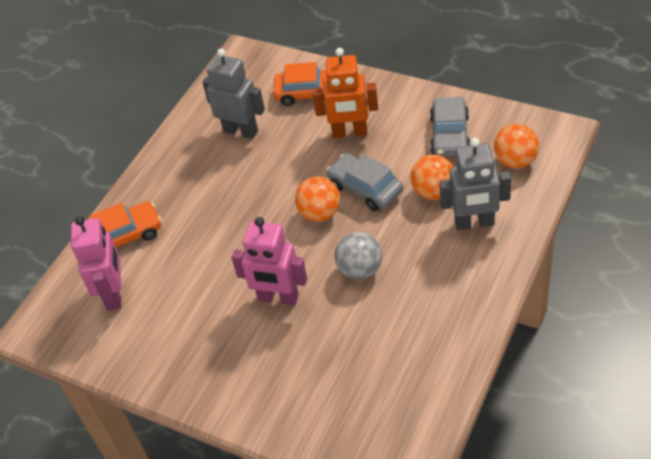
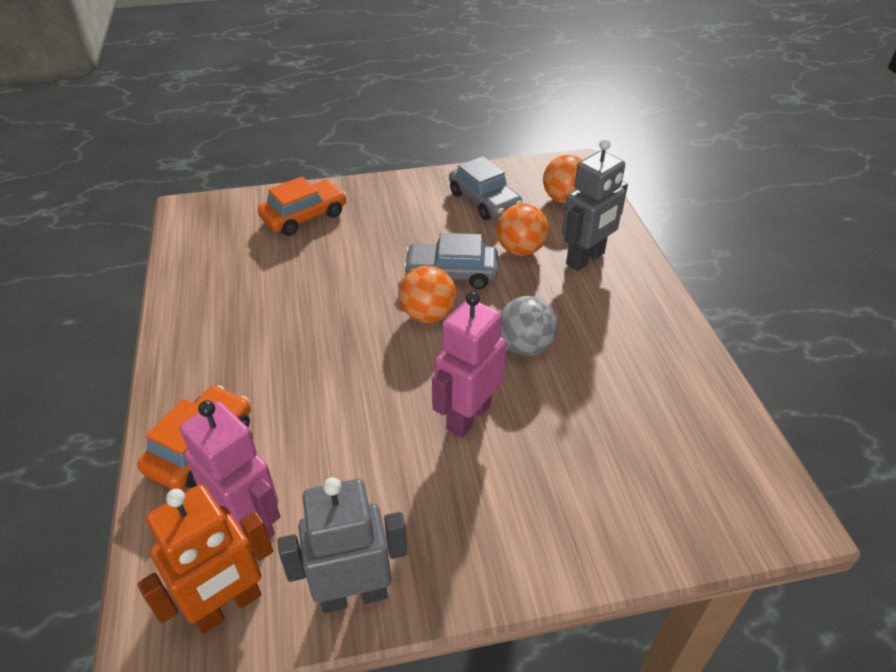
camera: 45 degrees left, 5 degrees down
(241, 131) = (257, 276): grey robot -> grey robot (354, 594)
(278, 298) = (468, 417): pink robot -> pink robot turned 150 degrees clockwise
(350, 133) = (384, 234): orange robot -> orange robot (228, 607)

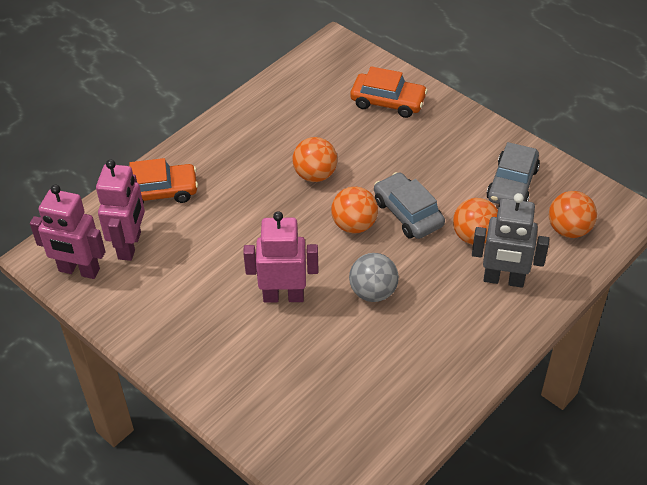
camera: 55 degrees right, 5 degrees up
(228, 607) = (79, 270): orange robot -> pink robot
(333, 308) = (315, 175): none -> orange ball
(354, 594) = (123, 316): grey robot -> none

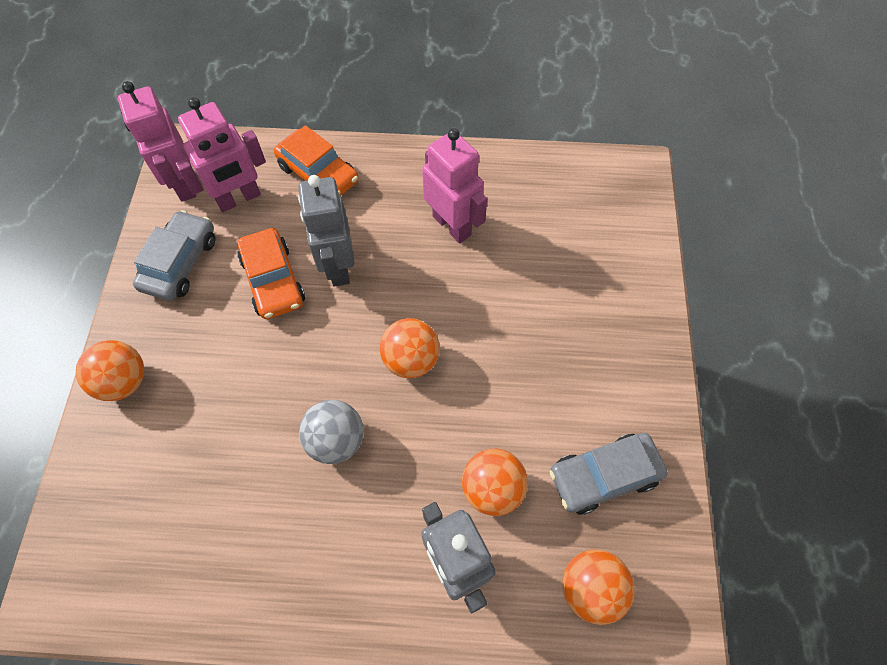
camera: 50 degrees right, 15 degrees up
(247, 223) = (338, 266): none -> grey robot
(283, 296) = (271, 362): pink robot -> pink robot (452, 225)
(315, 175) = (447, 278): orange ball -> orange ball (124, 381)
(388, 102) = (606, 271): orange car -> orange car (273, 280)
(407, 213) = (468, 398): grey car -> grey car (180, 263)

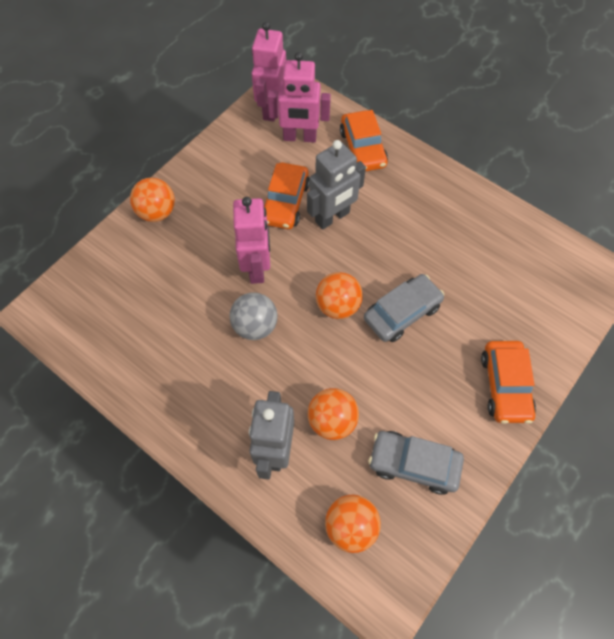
camera: 35 degrees right, 0 degrees up
(180, 263) = (236, 158): grey car -> grey car (402, 312)
(338, 266) = (332, 217): grey robot -> grey robot turned 150 degrees counterclockwise
(452, 225) = (430, 234): pink robot -> pink robot (257, 267)
(630, 335) = (505, 385): none -> orange car

